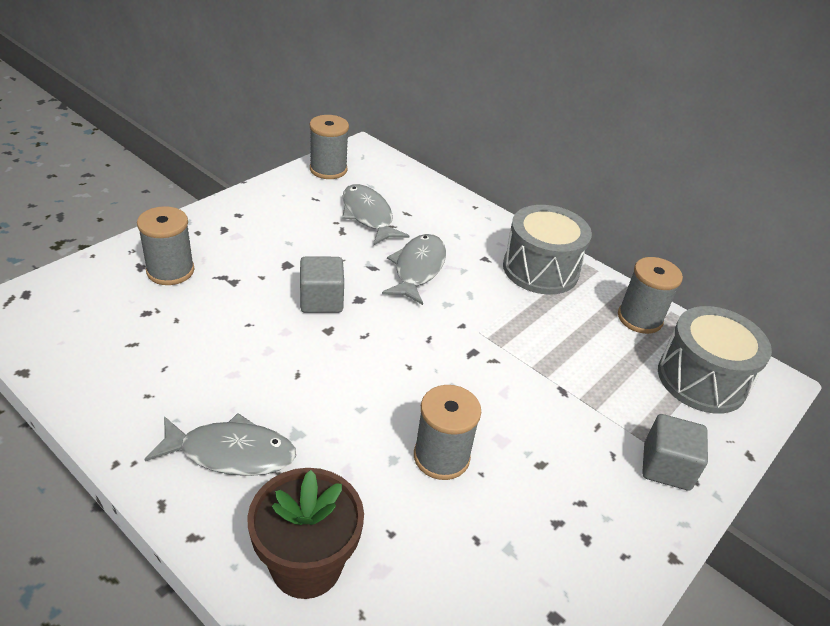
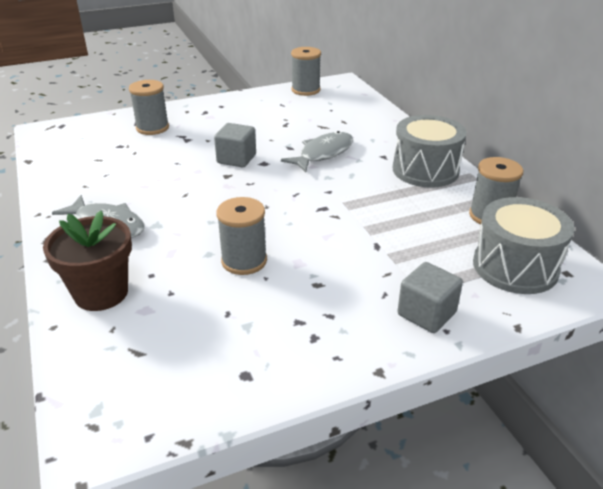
camera: 30 degrees right, 5 degrees down
(368, 216) = (312, 119): grey fish -> none

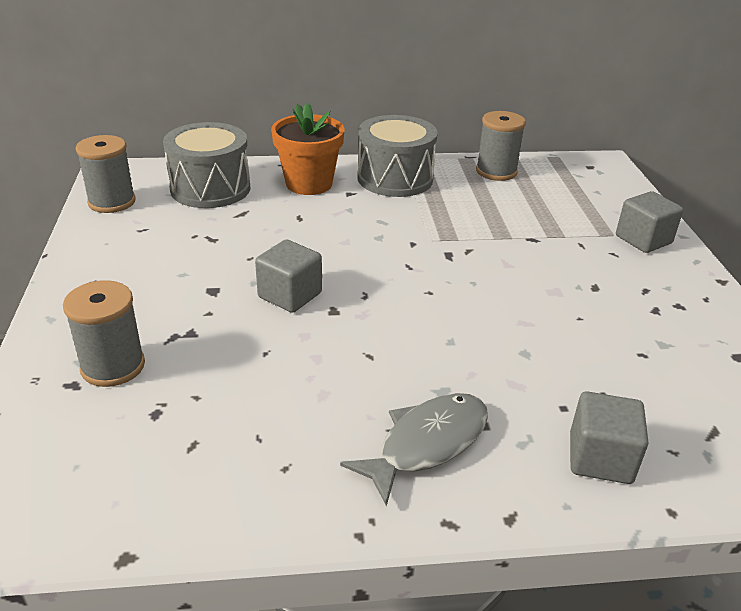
camera: 75 degrees left, 0 degrees up
(101, 293) = (600, 458): brown flower pot -> grey cube
(244, 261) = (545, 327): grey spool -> none
(323, 153) = (318, 228): grey fish -> none
(383, 139) = (309, 184): none -> orange flower pot
(515, 266) = (578, 183): grey drum -> grey drum (210, 188)

